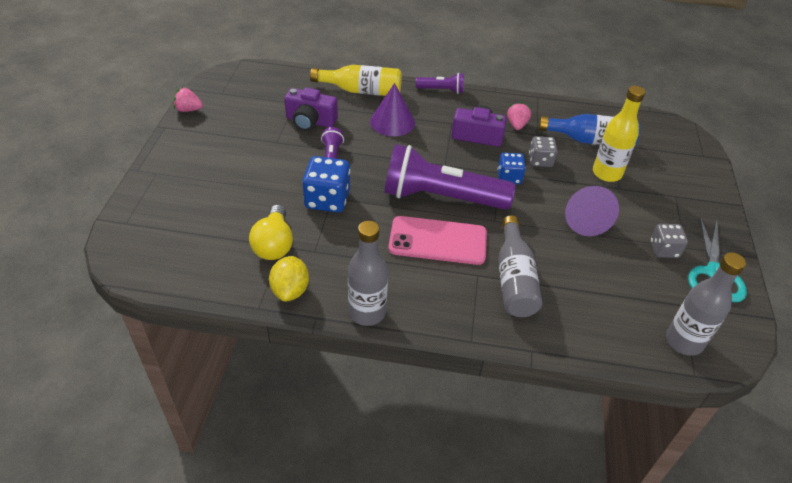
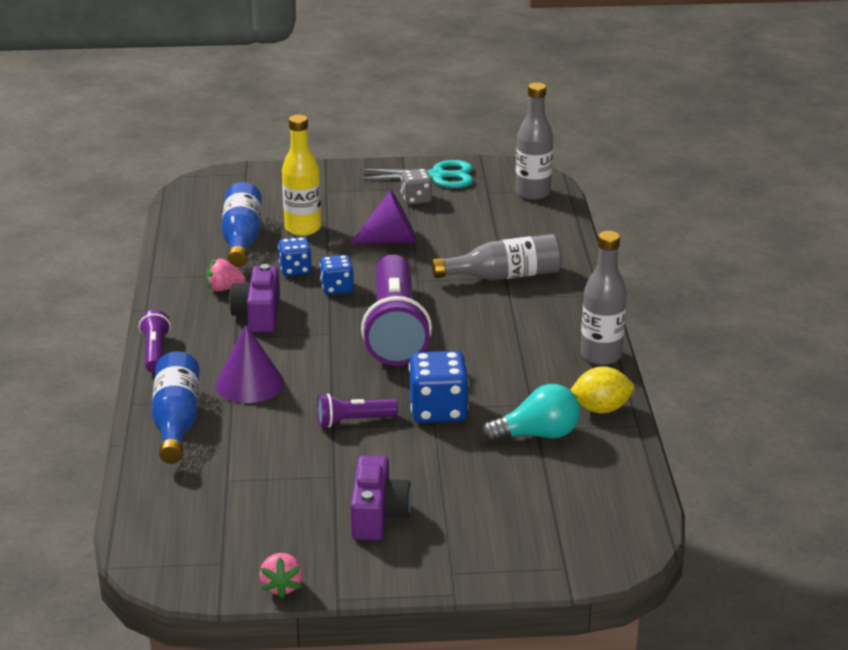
camera: 100 degrees left, 15 degrees down
(274, 244) = (537, 435): yellow light bulb -> turquoise light bulb
(310, 121) = (272, 455): purple camera -> purple camera (378, 515)
(361, 91) = (176, 421): yellow bottle -> blue bottle
(438, 241) = (471, 325): pink phone -> none
(540, 161) = (295, 269): grey dice -> blue dice

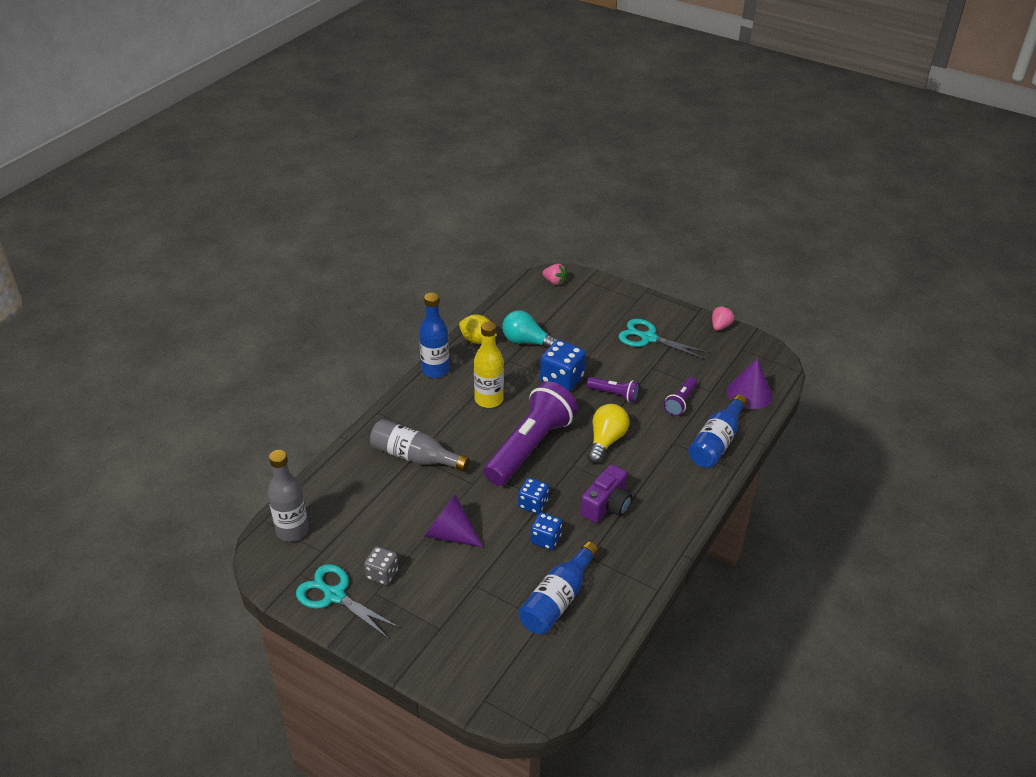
camera: 145 degrees left, 10 degrees up
(155, 352) = (698, 506): purple flashlight -> purple flashlight (680, 402)
(224, 288) = (611, 546): pink strawberry -> pink strawberry (554, 282)
(249, 383) = (654, 449): purple cone -> purple cone (749, 393)
(303, 228) = (501, 586): yellow bottle -> yellow bottle (489, 400)
(315, 369) = (606, 441): none -> yellow light bulb
(378, 515) = (648, 338): purple camera -> turquoise scissors
(601, 355) = (435, 370): grey bottle -> blue bottle

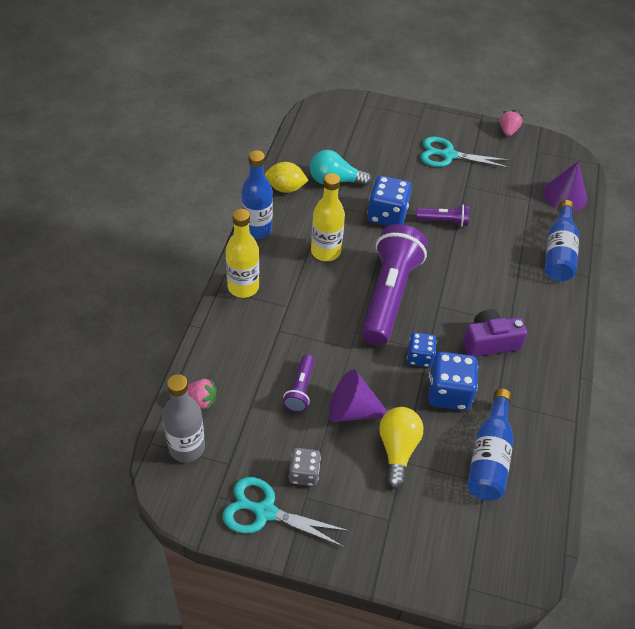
camera: 20 degrees left, 10 degrees up
(400, 415) = (243, 287): none -> yellow bottle
(414, 457) = (279, 331): grey bottle -> none
(545, 539) = (448, 393): blue dice -> blue dice, size x1.62
(554, 282) = (333, 111): pink strawberry -> pink strawberry (201, 400)
(606, 441) = (458, 273): yellow light bulb -> yellow light bulb (397, 450)
(606, 505) = (489, 342): purple camera -> purple camera turned 120 degrees counterclockwise
(680, 402) = (508, 217): purple flashlight -> purple flashlight (300, 390)

